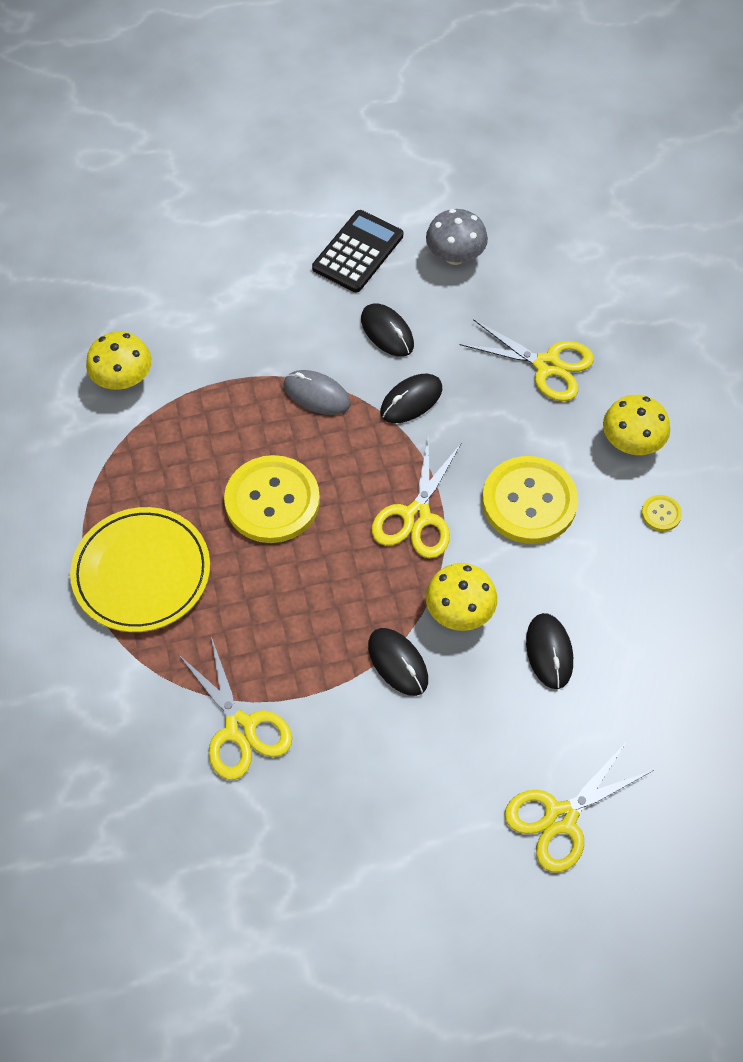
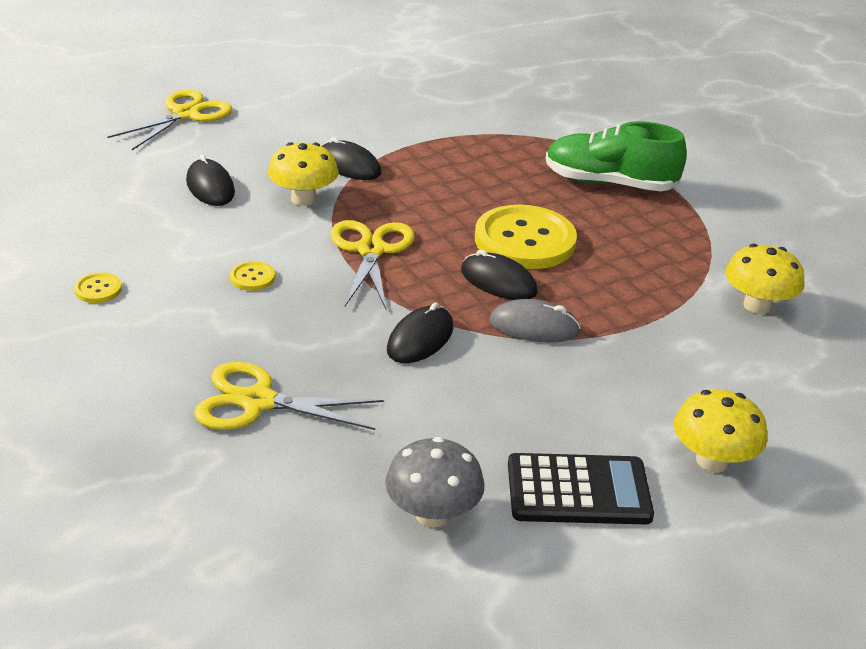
camera: 160 degrees right, 25 degrees down
(141, 572) = (609, 183): yellow plate -> green shoe
(240, 728) = (462, 122): yellow scissors -> none
(358, 252) = (578, 491): black calculator -> black calculator turned 105 degrees counterclockwise
(387, 332) = (484, 401): black mouse -> black mouse (498, 282)
(529, 502) = (252, 277): yellow button -> yellow button, size x0.41
(631, 442) = (136, 343): yellow mushroom -> yellow mushroom (712, 460)

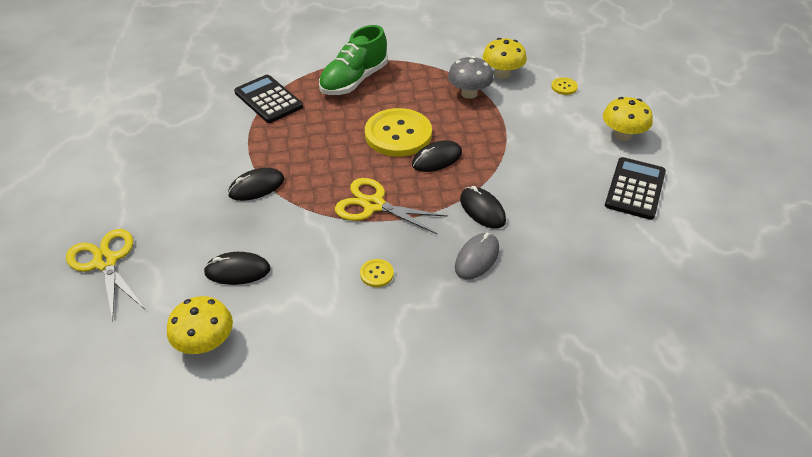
camera: 65 degrees left, 10 degrees up
(98, 289) = (349, 369): yellow button -> yellow button (564, 87)
(258, 402) = (520, 303): yellow scissors -> none
(303, 199) = (287, 222): yellow mushroom -> yellow mushroom (205, 343)
(432, 514) = (642, 250): grey mushroom -> grey mushroom (469, 93)
(512, 134) = (268, 99): none -> black calculator
(534, 326) = (488, 159): grey mouse -> grey mouse (477, 258)

